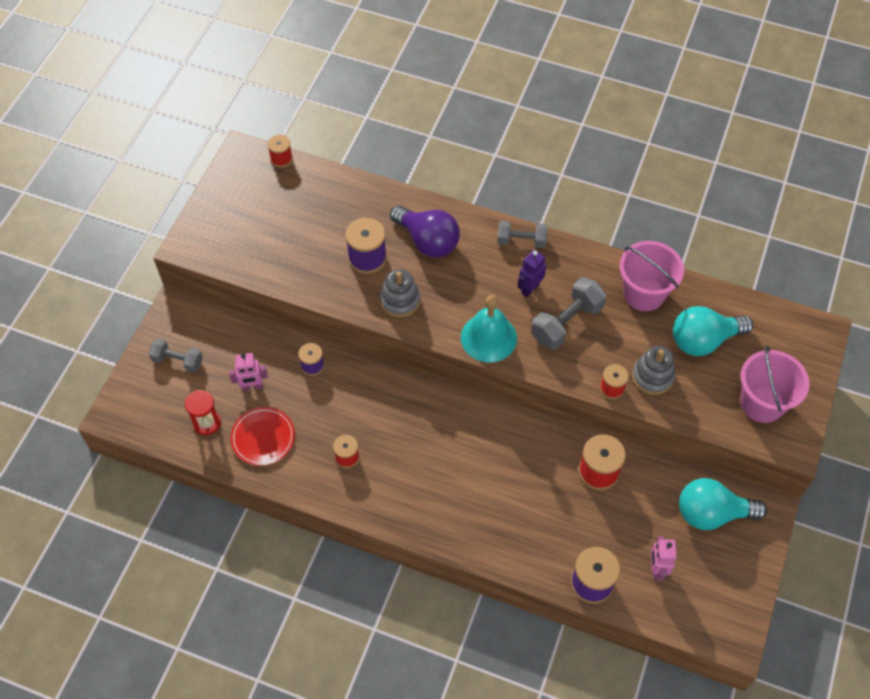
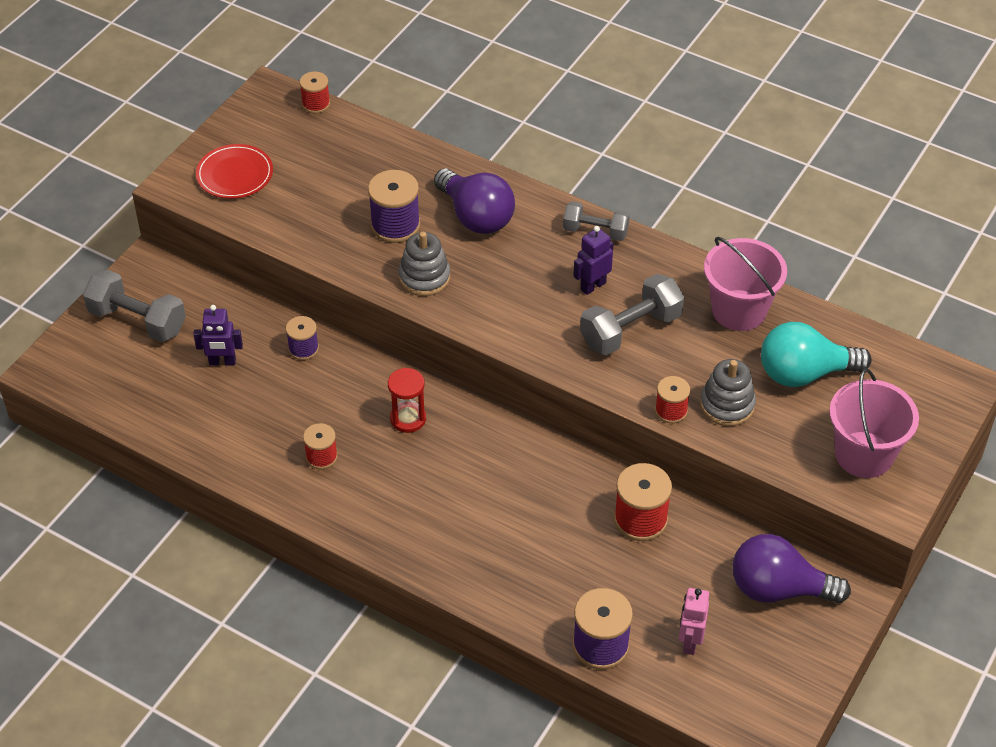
camera: 10 degrees right, 10 degrees down
(178, 360) = (138, 321): grey dumbbell -> grey dumbbell, size x1.54
(207, 423) = (156, 394): red hourglass -> red hourglass (408, 419)
(252, 387) = (222, 362): pink robot -> purple robot
(263, 437) = (222, 420): red plate -> red plate (235, 174)
(488, 337) = (526, 333): turquoise bell -> none
(711, 513) = (778, 589): turquoise light bulb -> purple light bulb

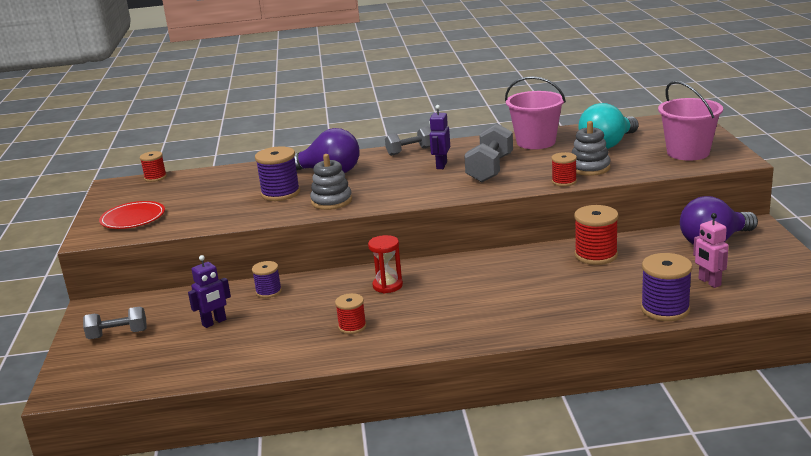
camera: 35 degrees left, 25 degrees down
(138, 321) = (118, 334): grey dumbbell -> grey dumbbell, size x0.65

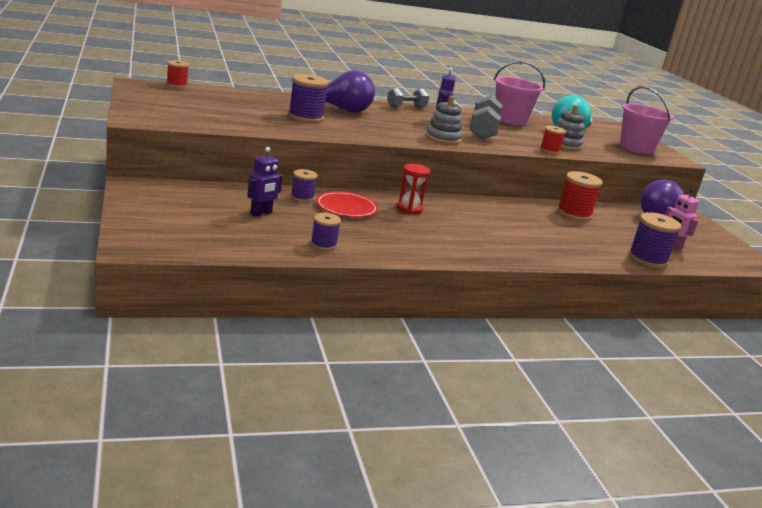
camera: 15 degrees left, 0 degrees up
(118, 334) = (169, 209): grey dumbbell -> none
(133, 218) = (171, 112): red plate -> red plate (346, 207)
(267, 354) = (323, 244): none -> purple spool
(331, 201) = (356, 131): grey stacking toy -> grey stacking toy (443, 138)
(352, 326) = (392, 235): red spool -> none

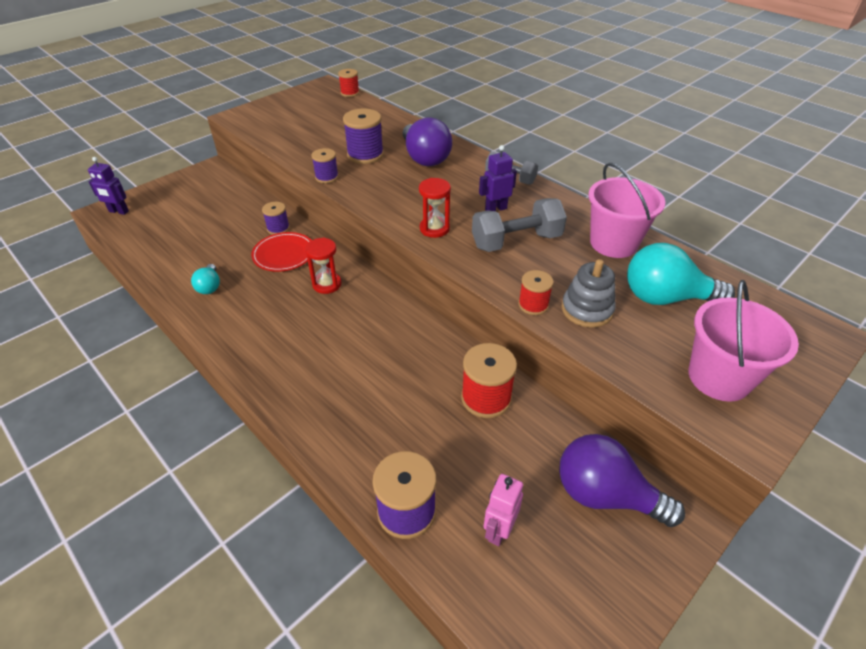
camera: 65 degrees right, 20 degrees up
(261, 213) = (219, 227): purple robot -> purple robot (118, 211)
(323, 244) = (186, 274): purple spool -> purple spool (326, 177)
(357, 242) = (210, 287): none -> turquoise light bulb
(443, 138) = (434, 229): grey stacking toy -> red hourglass

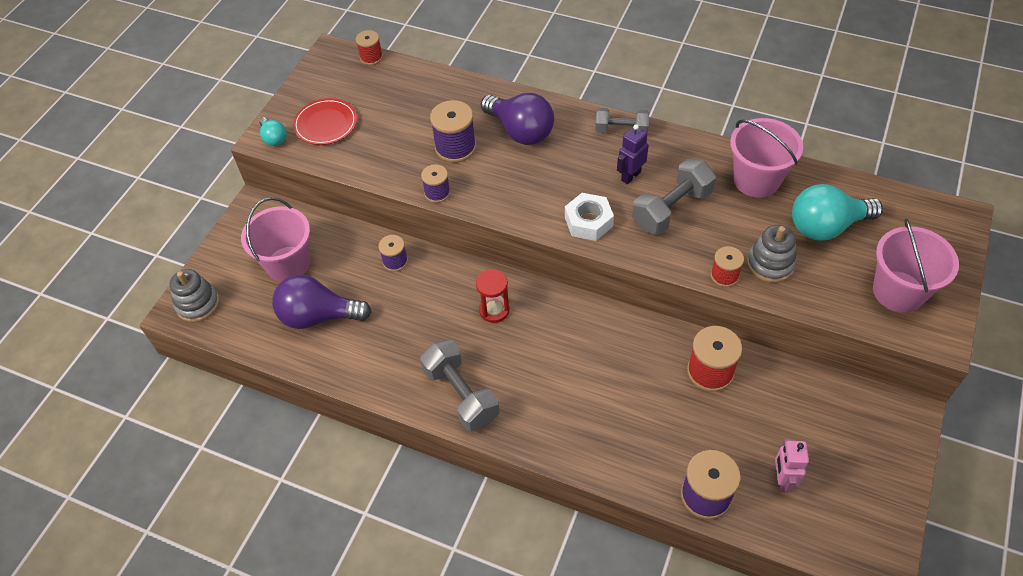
camera: 20 degrees left, 10 degrees up
(118, 211) = (198, 304): purple robot -> grey stacking toy
(201, 207) = (288, 264): none -> pink bucket
(210, 287) = (379, 358): turquoise light bulb -> turquoise light bulb (274, 138)
(249, 335) = (461, 395): none -> grey dumbbell
(284, 254) = (425, 291): red plate -> red plate (325, 124)
(434, 229) = (588, 222): red hourglass -> white nut
(605, 495) = (843, 418): purple light bulb -> purple light bulb (318, 316)

